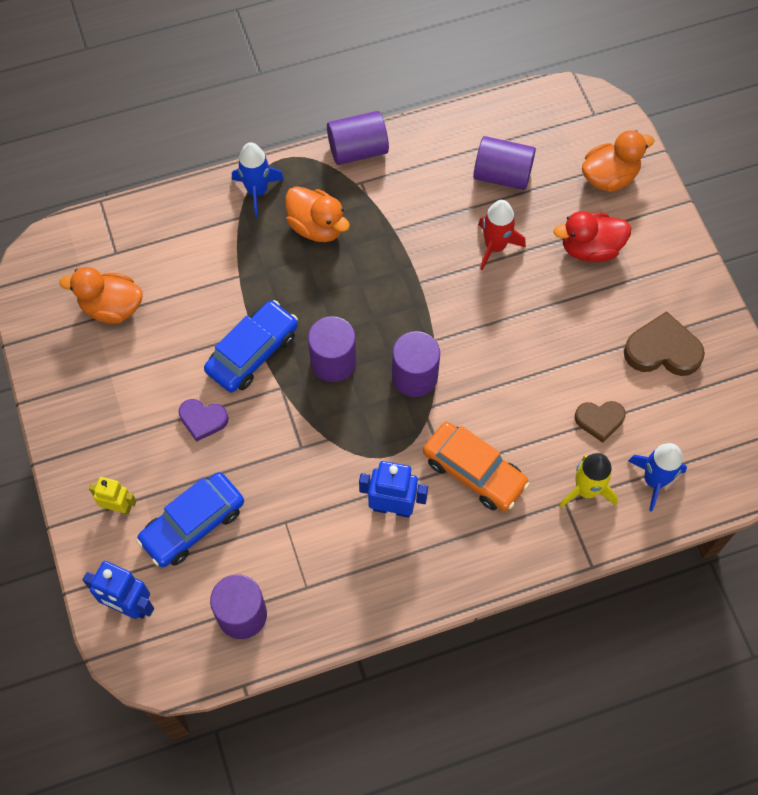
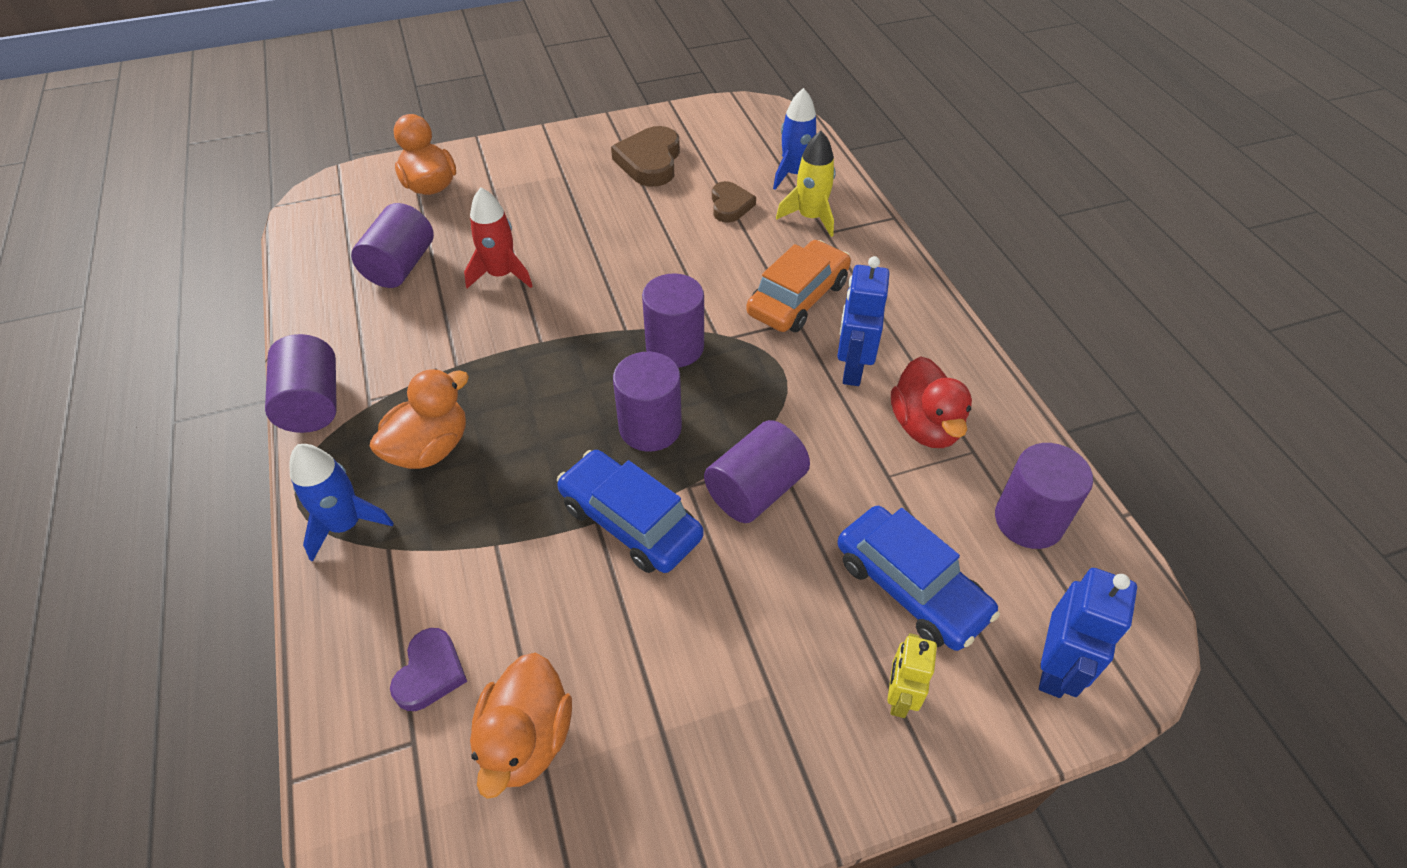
camera: 90 degrees left, 15 degrees down
(203, 420) = (741, 582): purple heart -> purple heart (430, 673)
(275, 431) = (755, 490): none -> purple cylinder
(590, 248) = (520, 203): red duck -> red duck (925, 426)

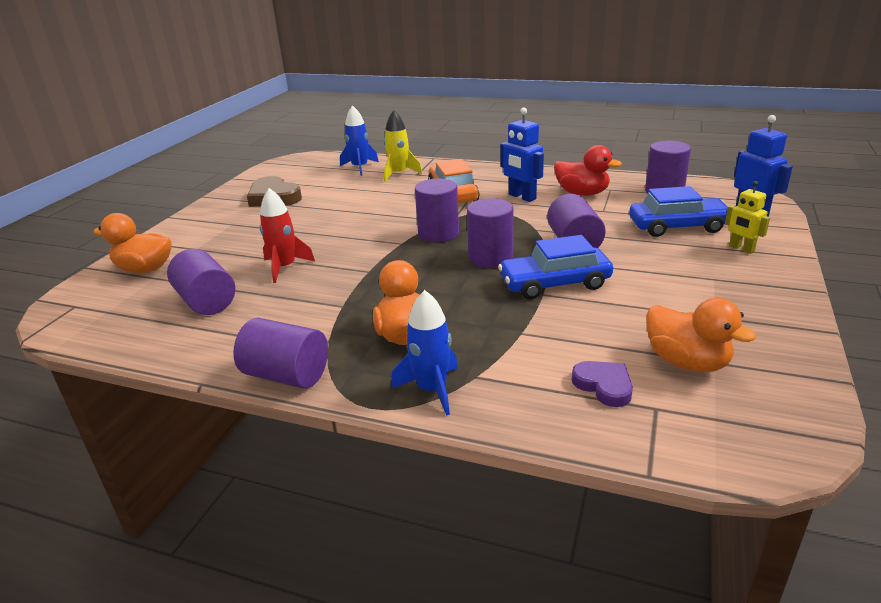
camera: 50 degrees left, 20 degrees down
(730, 205) = (353, 188): brown heart -> none

